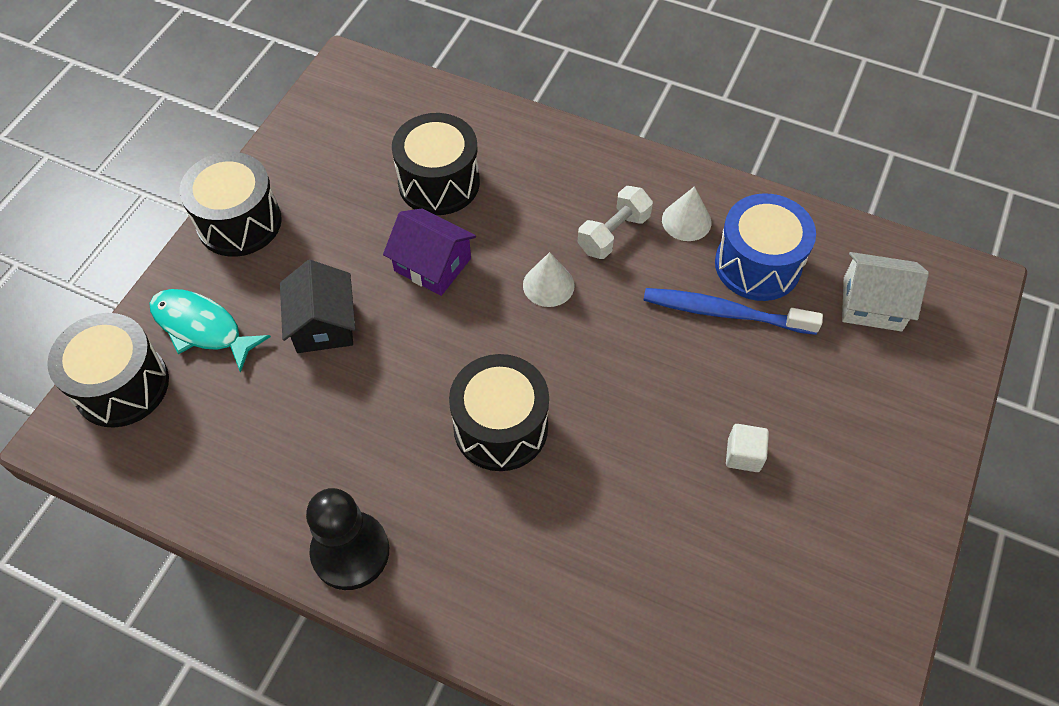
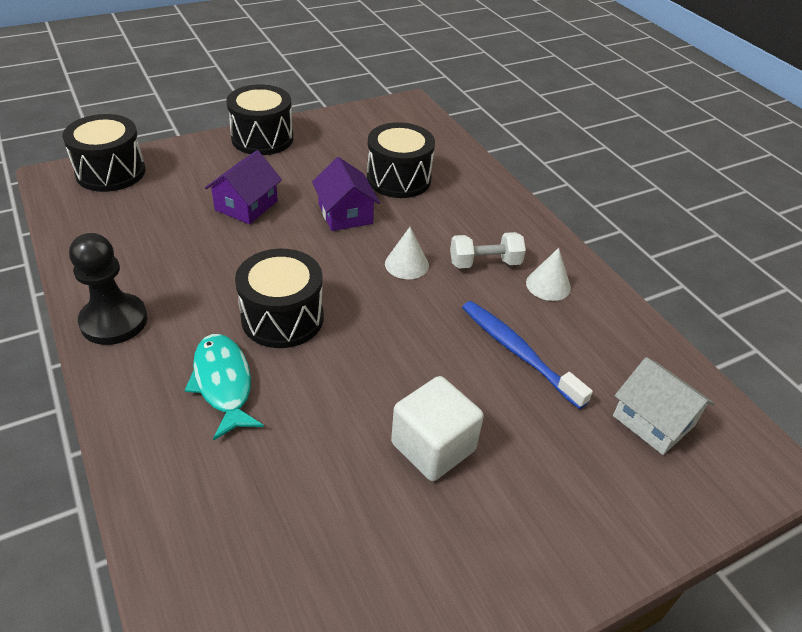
camera: 35 degrees right, 15 degrees down
(202, 328) = (182, 171): turquoise fish -> turquoise fish (223, 383)
(323, 324) = (246, 205): black house -> purple house
(743, 455) = (433, 447): white cube -> white cube, size x1.86
(757, 265) = (577, 340): blue drum -> none

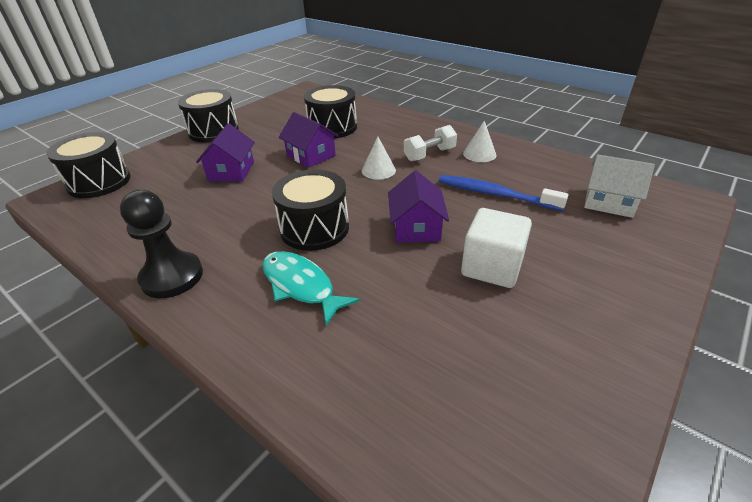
camera: 20 degrees left, 5 degrees down
(390, 361) = (416, 228): none -> purple house

